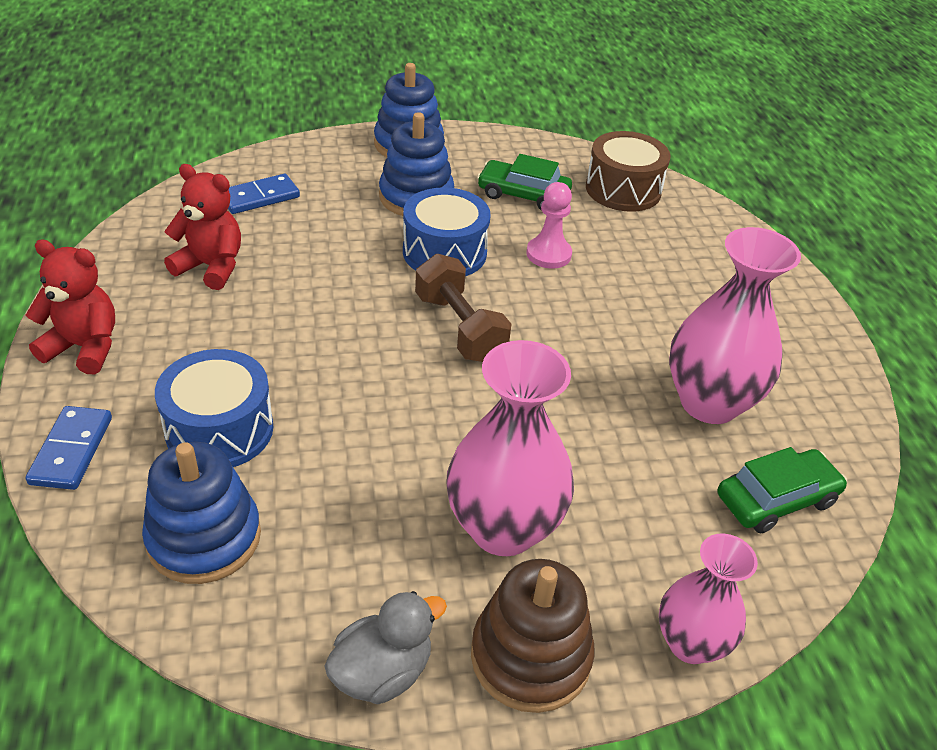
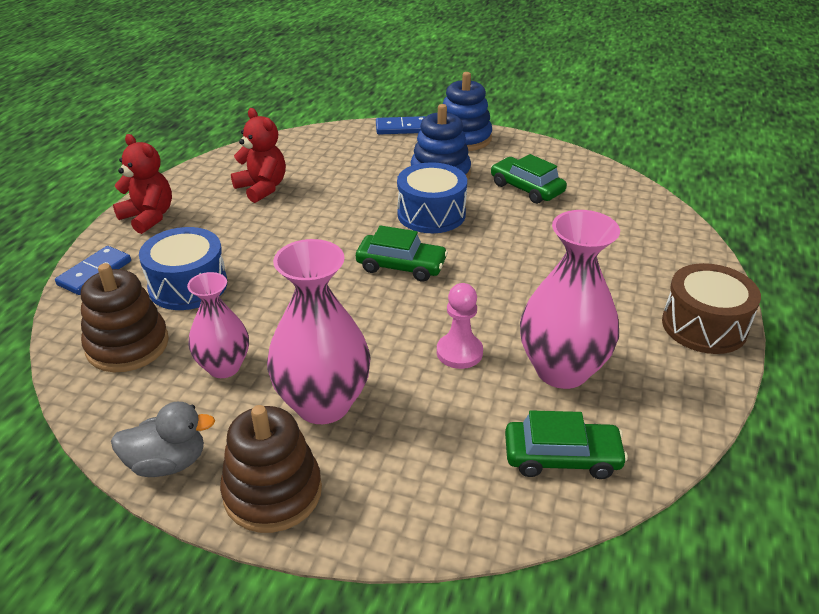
camera: 30 degrees right, 5 degrees down
(204, 537) = (127, 345): blue stacking toy -> brown stacking toy
(260, 197) = (328, 152): blue domino -> blue domino (402, 128)
(460, 328) = (401, 266): brown dumbbell -> green car
(548, 254) = (513, 233): pink pawn -> pink pawn (459, 352)
(623, 189) = (616, 201): brown drum -> brown drum (704, 326)
(690, 643) = (400, 531): pink vase -> pink vase (224, 367)

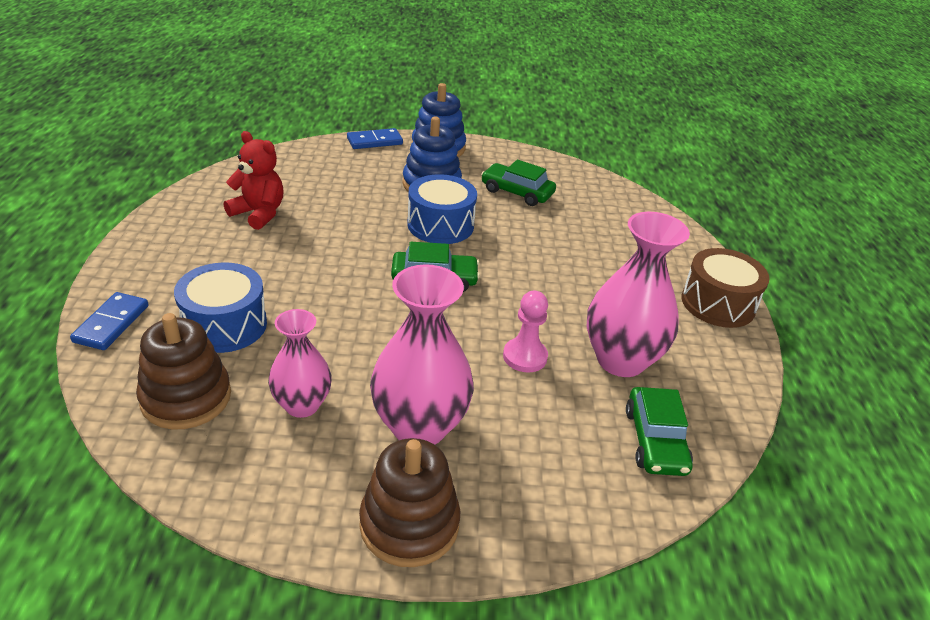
camera: 20 degrees left, 0 degrees up
(148, 217) = (146, 256): red teddy bear -> none
(167, 463) = (287, 515): grey duck -> none
(562, 457) = (655, 440): green car -> green car turned 105 degrees clockwise

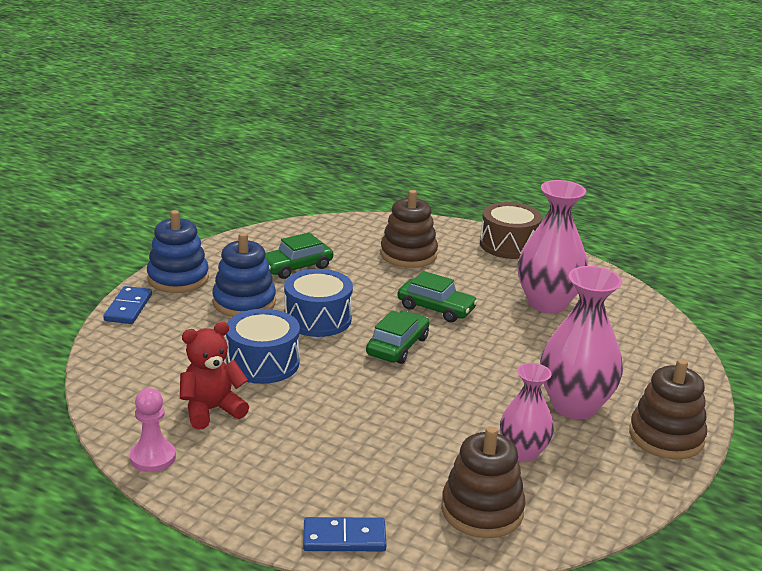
camera: 60 degrees left, 10 degrees down
(111, 324) = (344, 538): blue domino -> blue domino turned 45 degrees counterclockwise
(224, 325) = (391, 470): blue drum -> blue drum (263, 363)
(525, 357) = (522, 338): pink pawn -> pink pawn (153, 457)
(613, 244) = (408, 255): none -> brown stacking toy
(655, 440) = (631, 321): green car -> green car (436, 308)

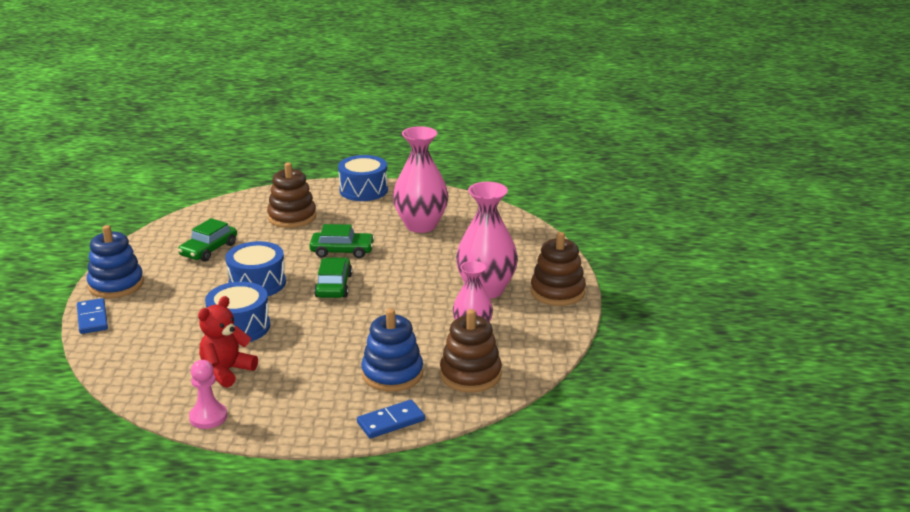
camera: 25 degrees left, 0 degrees up
(244, 302) = (188, 287): blue stacking toy -> blue stacking toy (392, 374)
(508, 245) = (363, 190): brown drum -> blue drum

